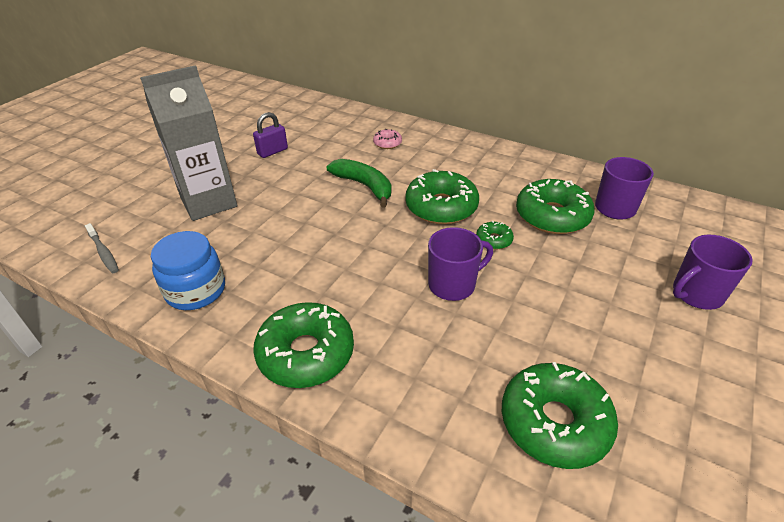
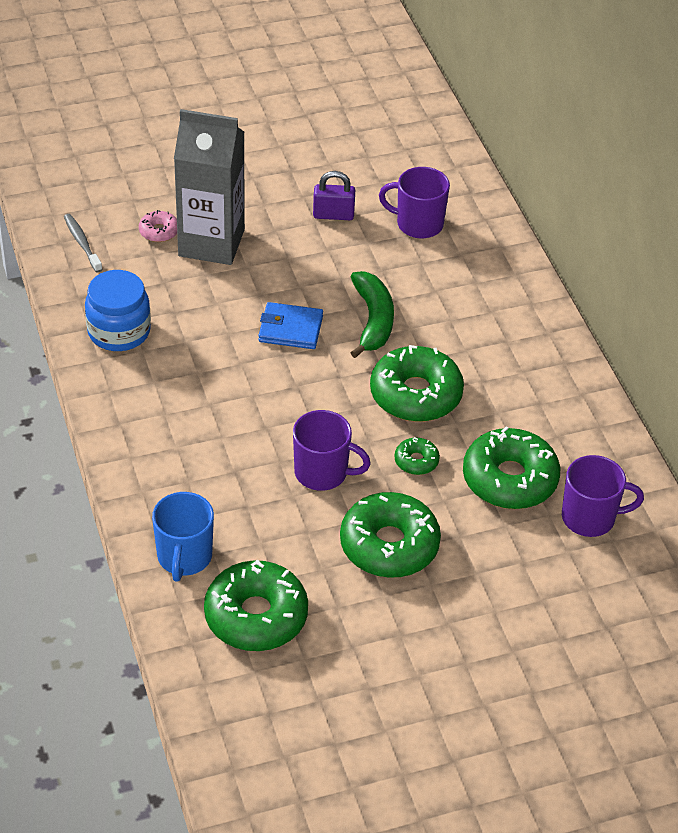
camera: 40 degrees right, 5 degrees up
(104, 252) = (82, 243): grey toothbrush -> grey toothbrush turned 150 degrees clockwise
(306, 353) = (146, 442): green donut -> green donut (389, 545)
(321, 218) = (290, 329): none -> blue wallet
(387, 143) = (465, 281): pink donut -> pink donut (159, 231)
(444, 421) = (184, 557): none -> blue mug
(696, 294) = (519, 635): purple mug -> purple mug (418, 224)

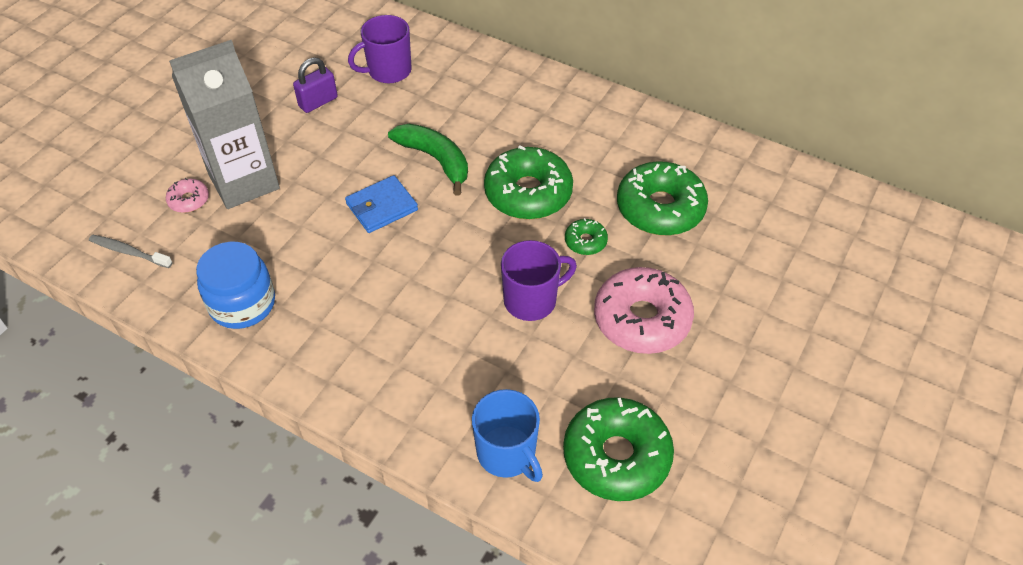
camera: 40 degrees left, 5 degrees up
(389, 545) = (641, 319): green donut -> pink donut
(590, 517) = (739, 197): purple mug -> none

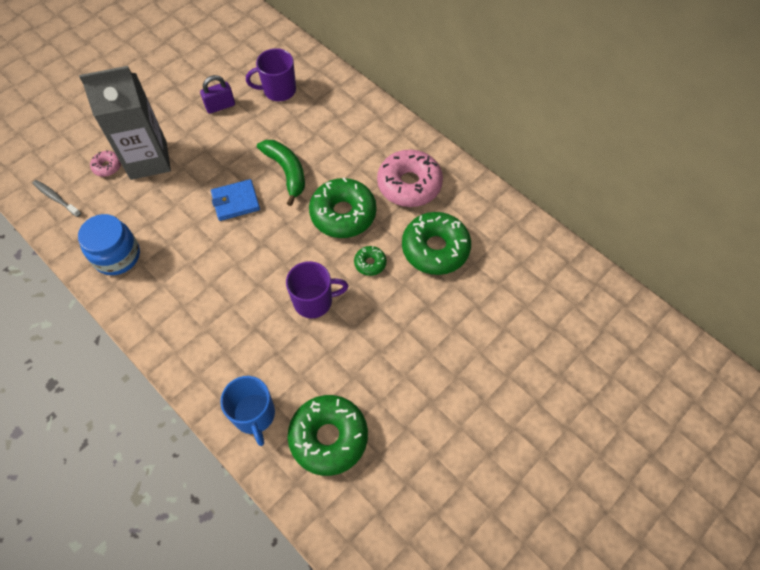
camera: 15 degrees right, 10 degrees up
(641, 319) = (387, 335): pink donut -> pink donut (409, 184)

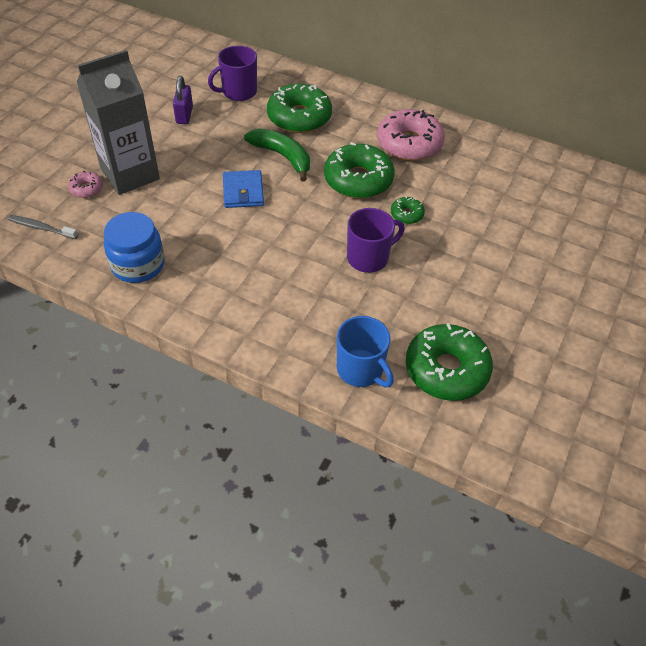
camera: 20 degrees left, 10 degrees down
(220, 106) = (184, 115): purple padlock -> purple padlock turned 45 degrees counterclockwise
(236, 202) = (243, 191): blue wallet -> blue wallet turned 60 degrees counterclockwise
(435, 249) = (462, 189): green donut -> green donut (299, 117)

